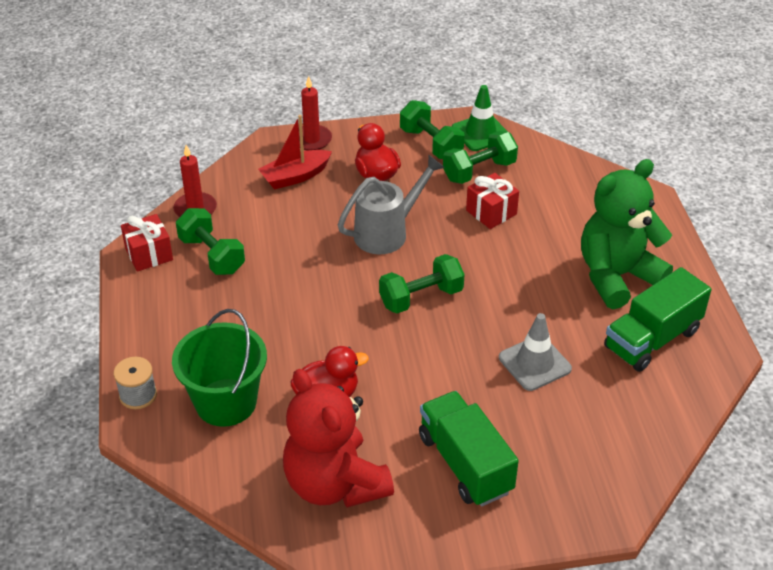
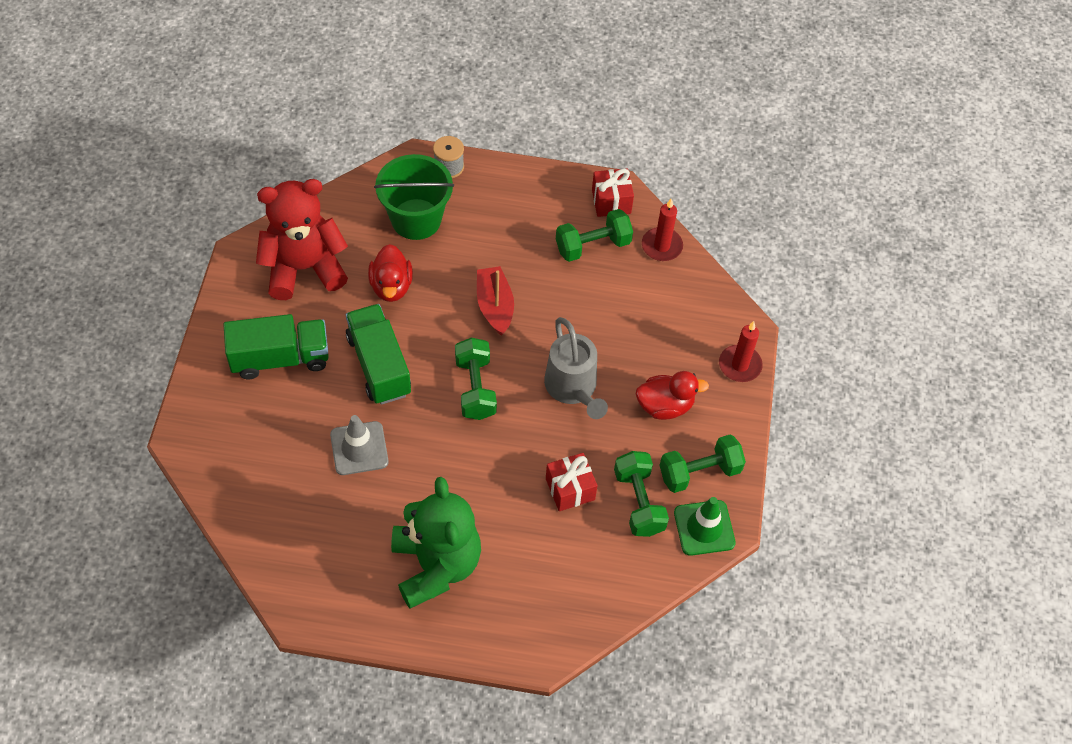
camera: 105 degrees right, 15 degrees up
(295, 176) = (684, 336): red boat -> red boat (495, 306)
(652, 339) = (344, 558): green truck -> green truck (379, 365)

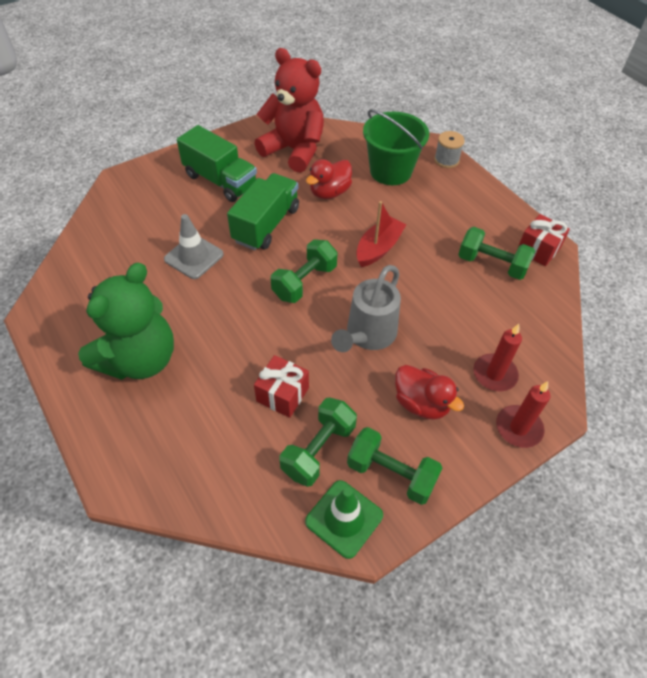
camera: 50 degrees right, 5 degrees down
(661, 246) = (546, 302): red candle -> red candle (494, 374)

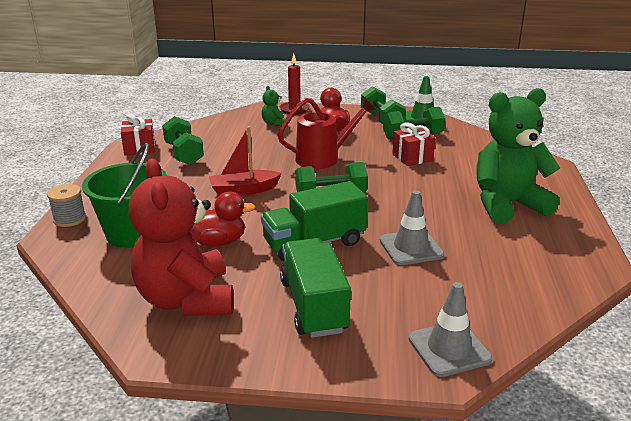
camera: 140 degrees left, 25 degrees down
(123, 193) = (449, 349): none -> grey traffic cone
(367, 335) = (324, 158): grey watering can -> red watering can
(494, 374) = (274, 123): red candle -> green teddy bear

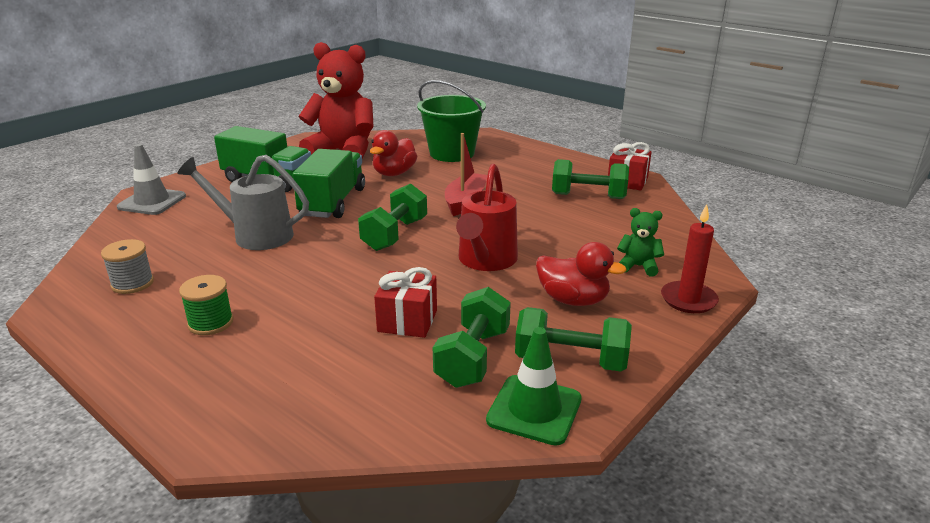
camera: 125 degrees right, 0 degrees up
(69, 219) = (504, 141): grey spool -> grey spool (132, 283)
(411, 248) = (255, 235): grey traffic cone -> grey watering can
(507, 205) = (210, 323): green teddy bear -> green spool

